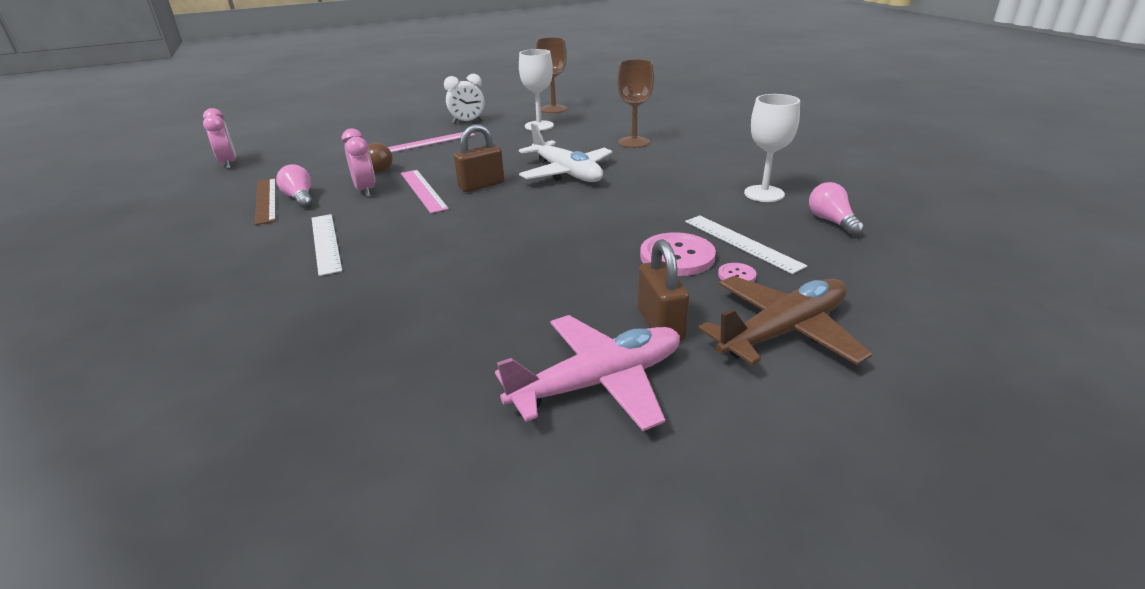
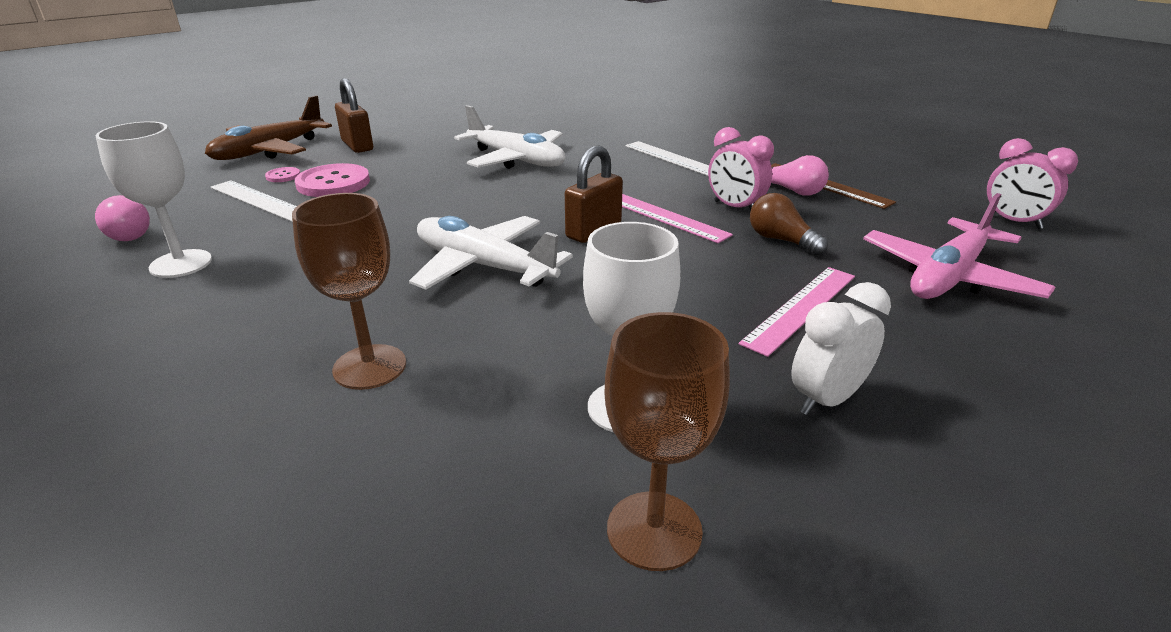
camera: 160 degrees right, 0 degrees up
(477, 265) = (516, 160): none -> white plane
(599, 382) = (398, 124): pink plane -> pink plane (948, 277)

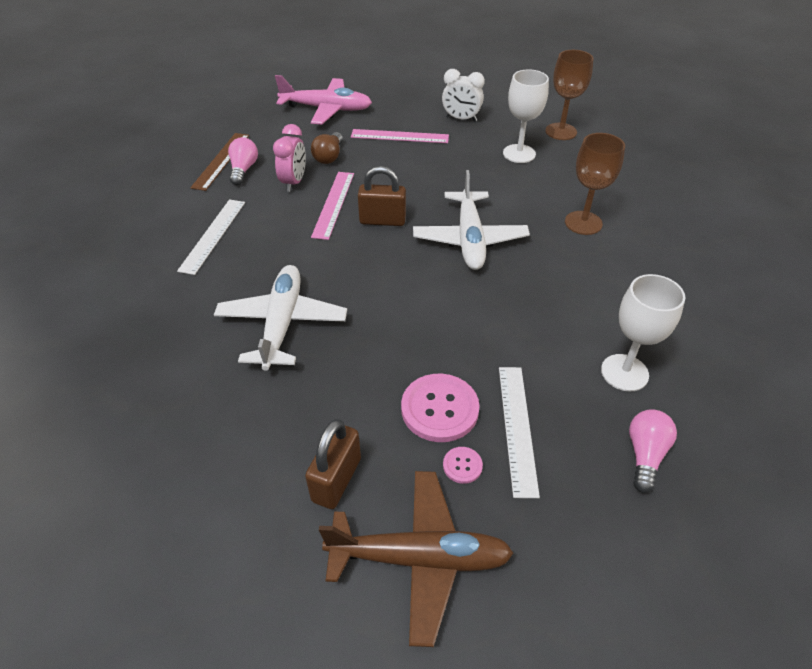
camera: 125 degrees left, 15 degrees up
(1013, 222) = (236, 100): pink clock -> none

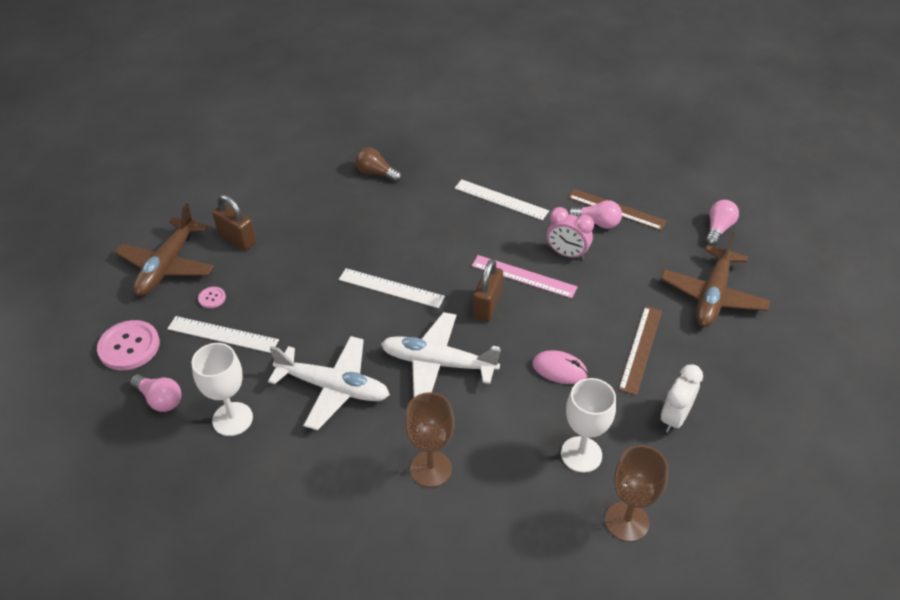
camera: 105 degrees right, 0 degrees up
(242, 109) = (718, 229): none -> pink light bulb
(282, 323) = (381, 229): white plane -> white plane (334, 388)
(327, 109) = (712, 296): pink plane -> brown plane
(329, 156) = (608, 284): brown light bulb -> brown light bulb (376, 173)
(381, 292) = (391, 288): none -> white ruler
(399, 136) = (640, 349): pink ruler -> brown ruler
(439, 409) = (261, 297): pink button -> pink button (129, 346)
(441, 171) = (559, 369): none -> pink mouse

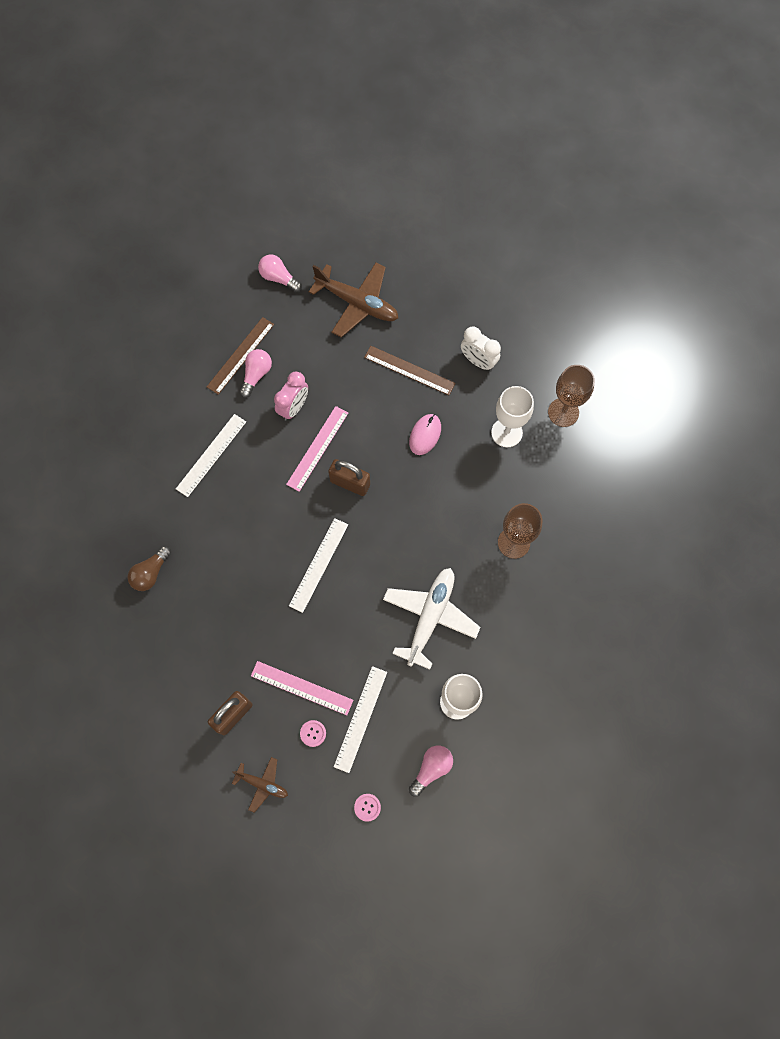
camera: 85 degrees left, 25 degrees up
(129, 346) = (367, 807): pink button -> pink button, size x0.47
(167, 266) = (262, 784): brown plane -> brown plane, size x0.52
(259, 286) = (301, 688): none -> pink ruler
(437, 363) = (410, 530): white plane -> none

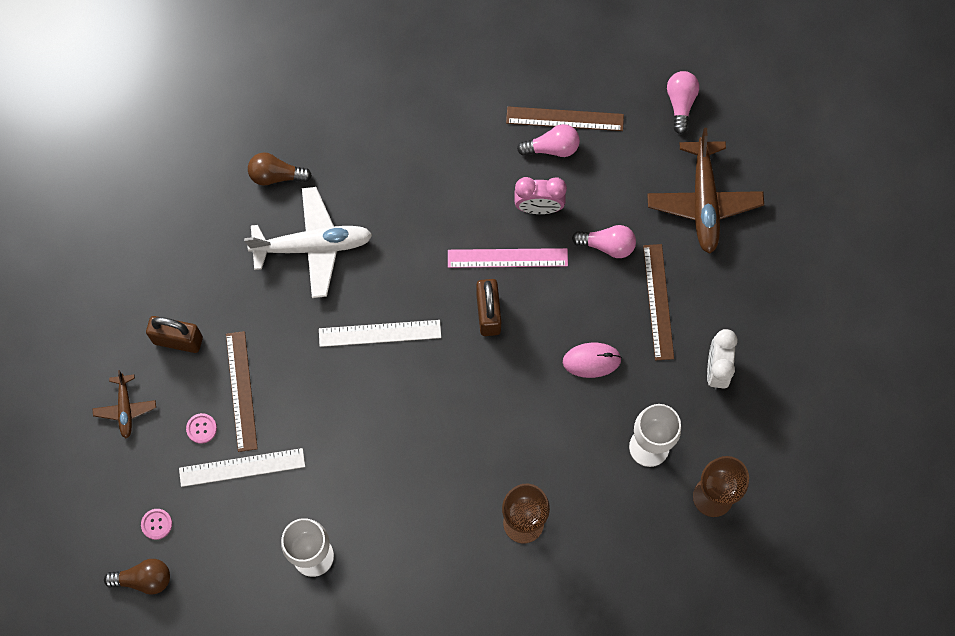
camera: 60 degrees right, 0 degrees up
(211, 455) = (435, 157): white ruler -> none
(301, 688) = (241, 391): pink ruler -> brown ruler
(404, 840) = (144, 579): none -> brown light bulb
(430, 616) = (389, 478): white plane -> white plane (313, 246)
(431, 769) = (229, 567): pink light bulb -> pink light bulb (607, 245)

